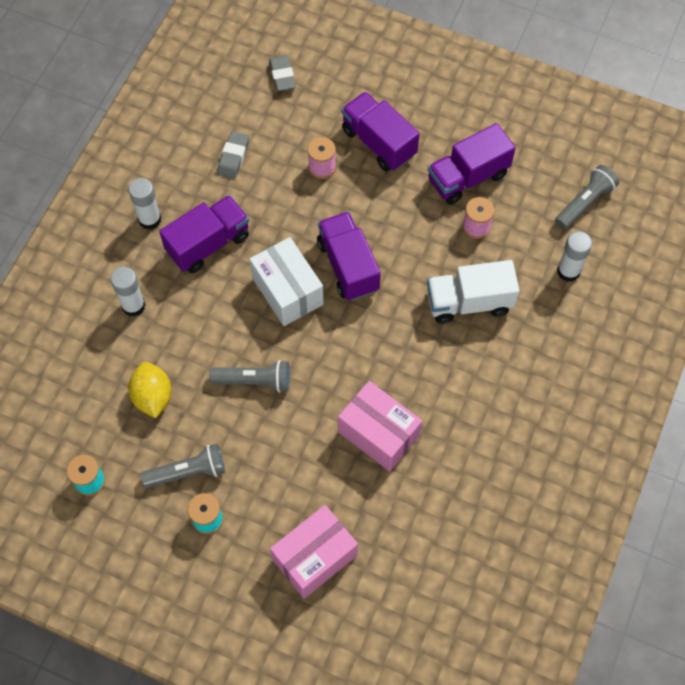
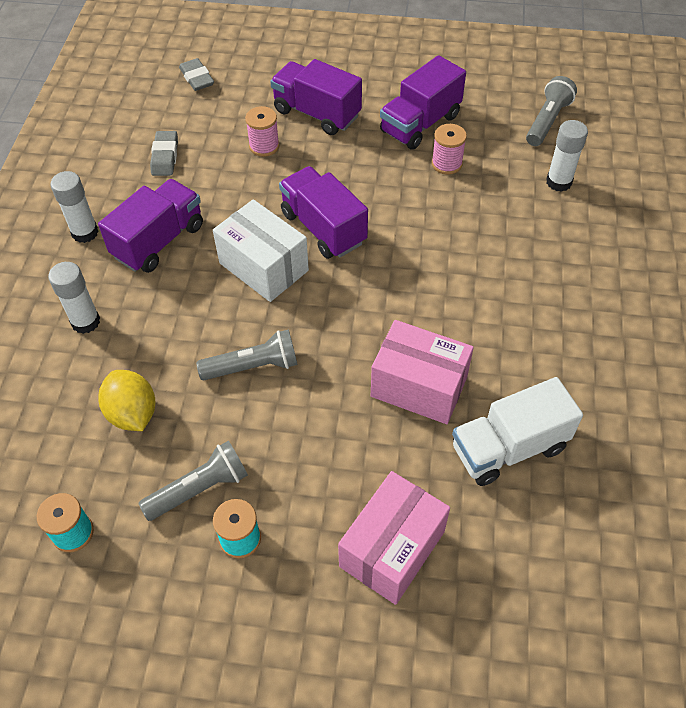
camera: 15 degrees left, 10 degrees down
(469, 302) = (468, 232): white truck -> white truck (509, 448)

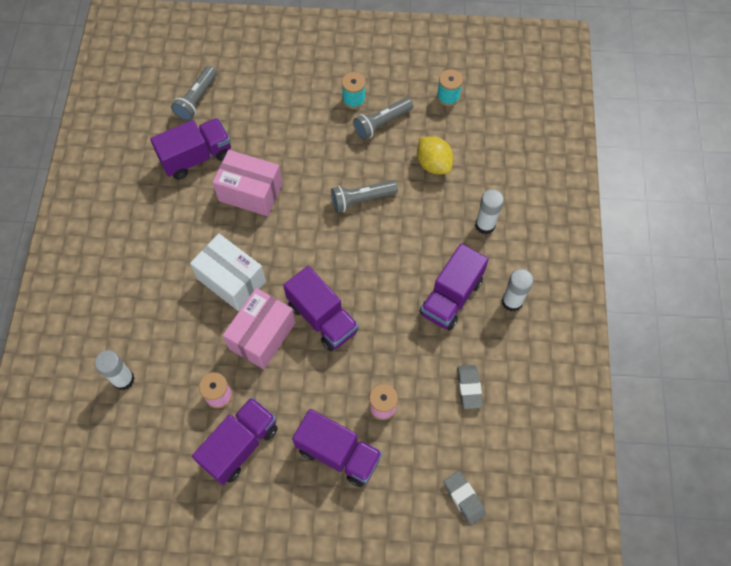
camera: 175 degrees right, 10 degrees up
(263, 267) = (365, 278): white box -> white box (231, 280)
(392, 549) = (268, 99): pink box -> pink box (262, 335)
(509, 448) = (196, 157): white truck -> purple truck
(547, 121) = (119, 457): grey flashlight -> grey flashlight (197, 99)

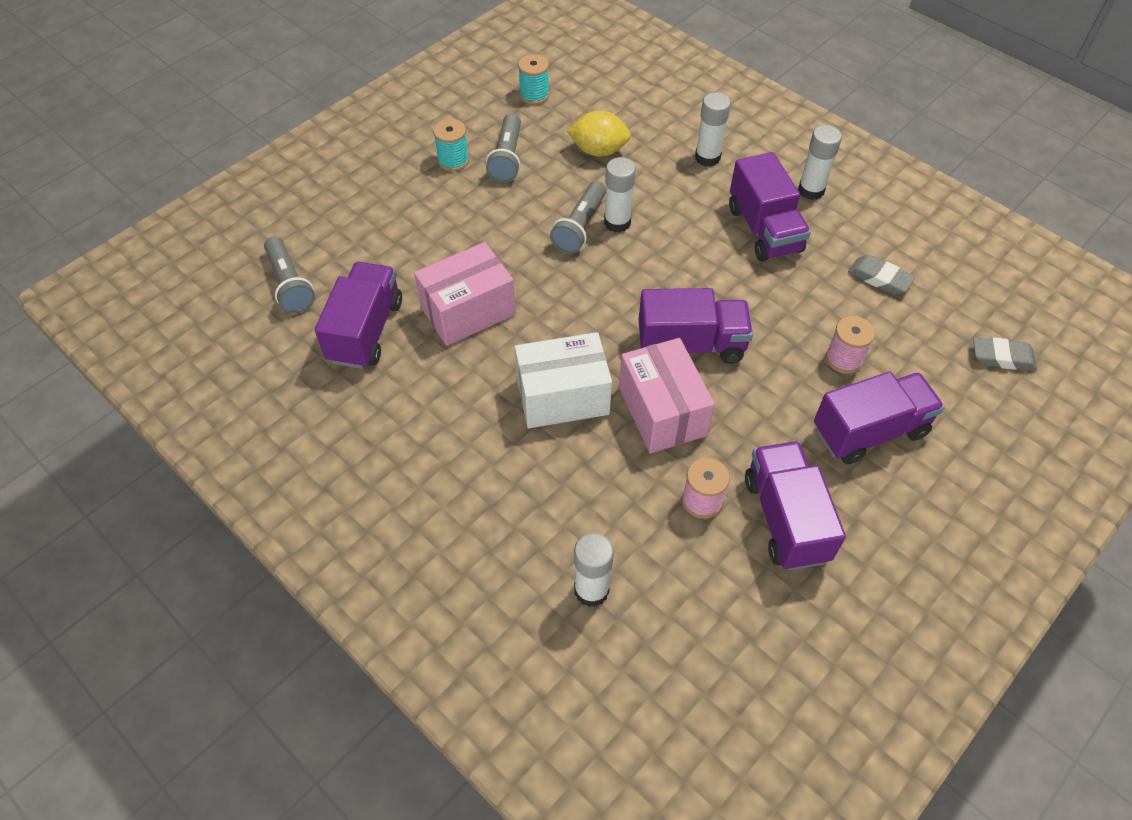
camera: 50 degrees left, 10 degrees down
(383, 216) = (617, 222): none -> white glue stick

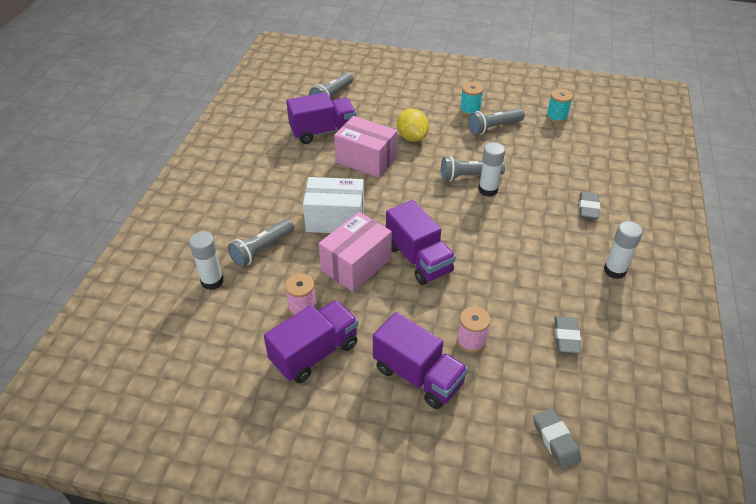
camera: 60 degrees right, 10 degrees down
(562, 396) = (335, 219): white box -> white box turned 45 degrees counterclockwise
(566, 505) = (261, 249): none -> grey flashlight
(598, 151) = (540, 159): yellow lemon -> yellow lemon (412, 137)
(707, 158) = (588, 208): white glue stick -> grey eraser
(764, 230) = (551, 259): purple truck -> none

